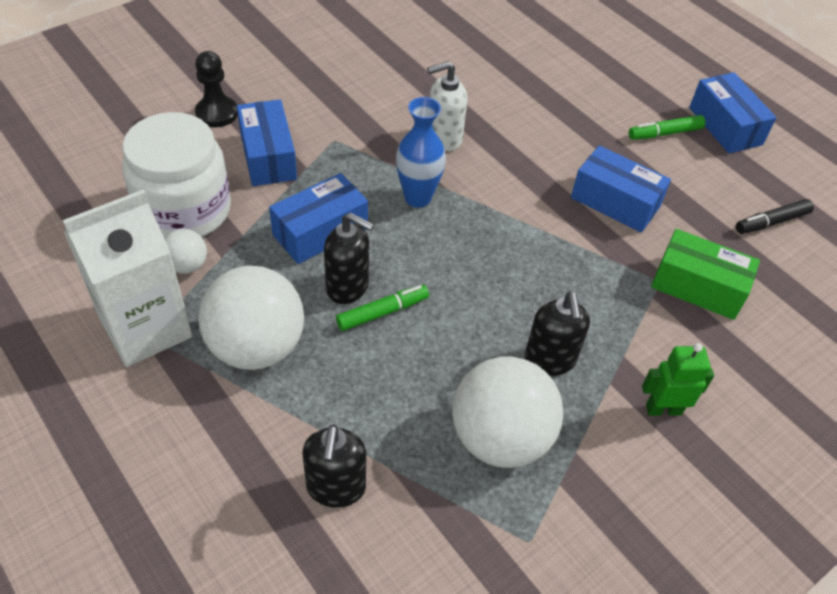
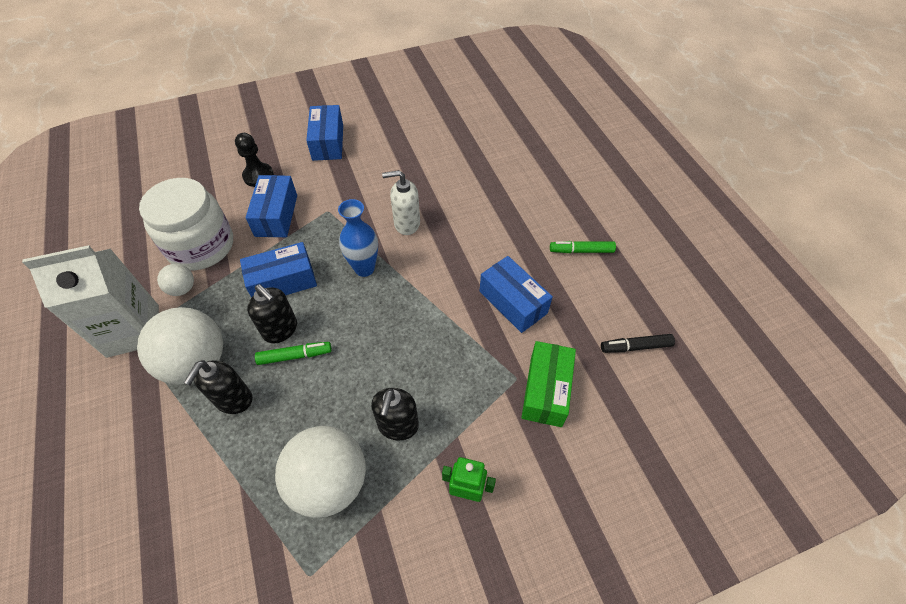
camera: 20 degrees right, 5 degrees up
(336, 488) = (194, 489): black soap dispenser -> black soap dispenser (233, 400)
(698, 287) = (546, 390): green box -> green box turned 60 degrees clockwise
(725, 126) = (635, 253): blue box -> blue box (328, 142)

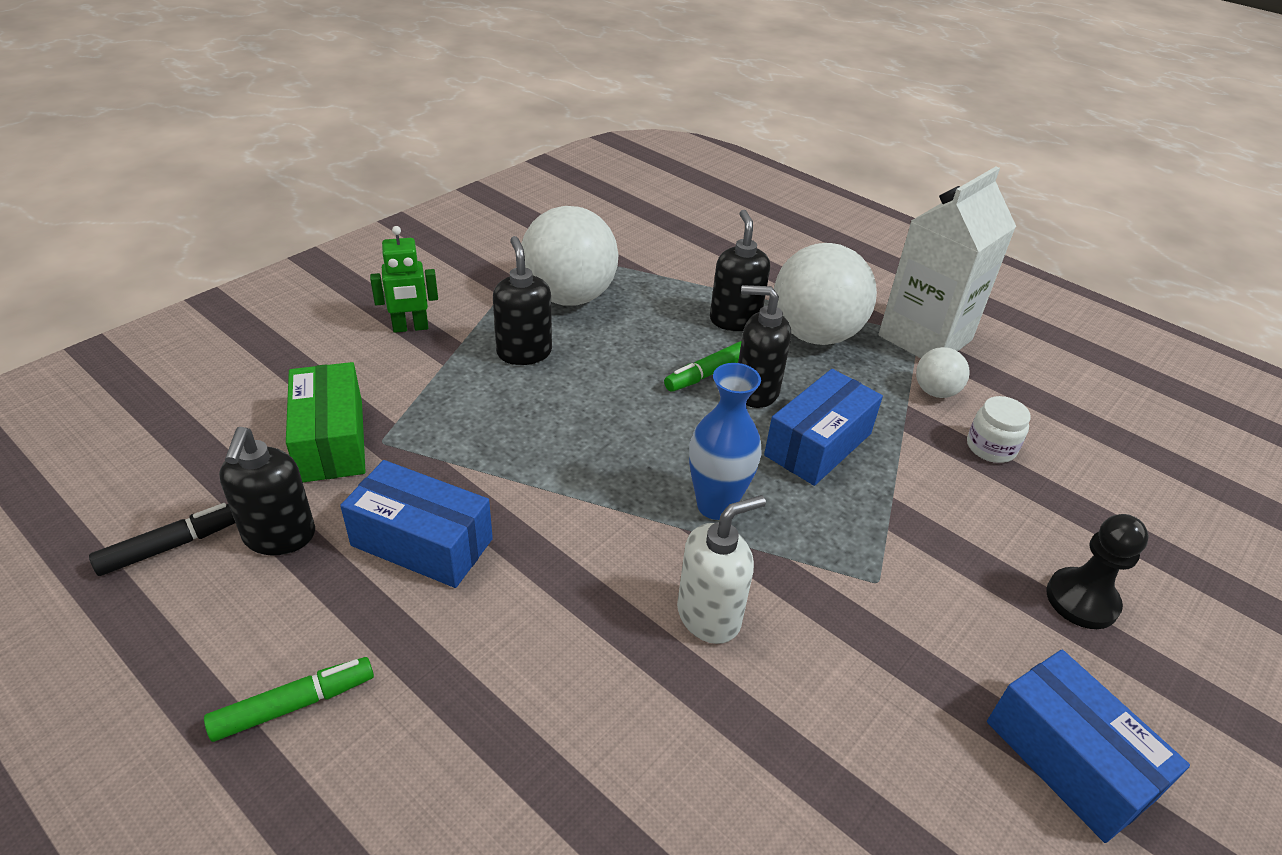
camera: 150 degrees right, 15 degrees down
(201, 246) = (991, 447): white jar -> white jar, size x0.42
(276, 215) = (951, 536): blue box -> none
(581, 332) = (279, 536): none -> black soap dispenser

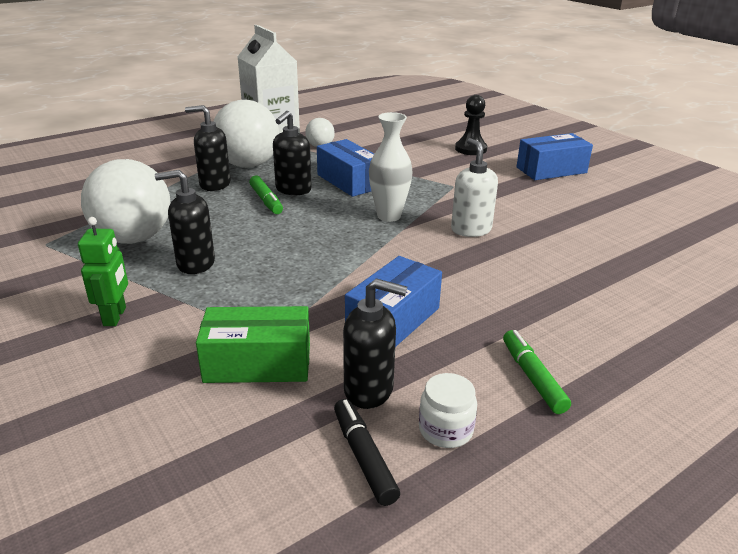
camera: 75 degrees left, 10 degrees down
(716, 505) = (389, 216): blue vase -> white vase
(991, 447) = (369, 144): white jar -> white jar (445, 430)

